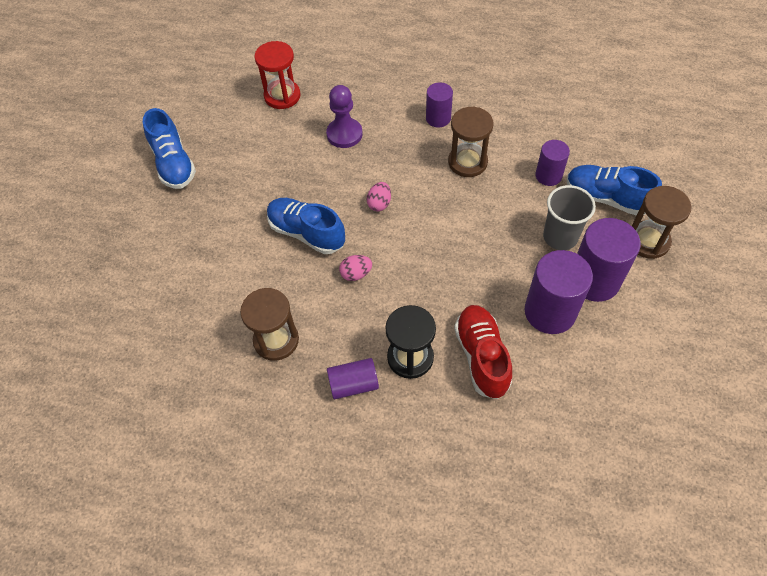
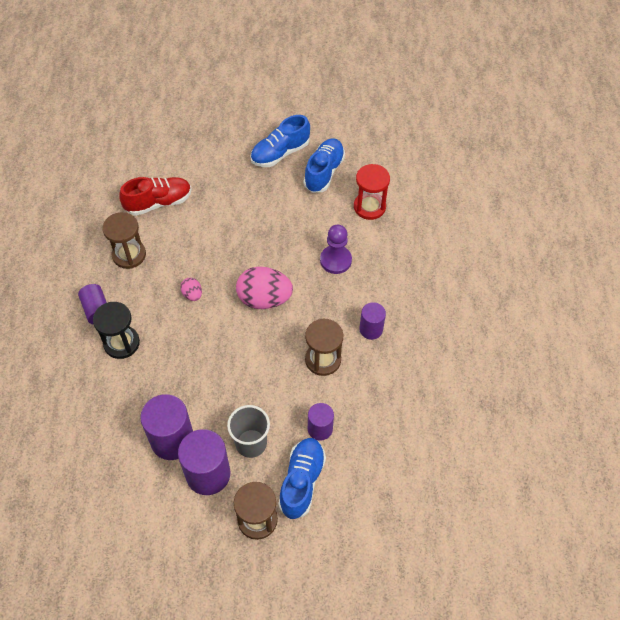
camera: 75 degrees right, 0 degrees up
(306, 233) = (226, 254): blue shoe -> blue shoe (324, 172)
(379, 204) = (264, 299): pink egg -> pink egg, size x2.09
(481, 357) = (126, 392): red shoe -> red shoe (158, 203)

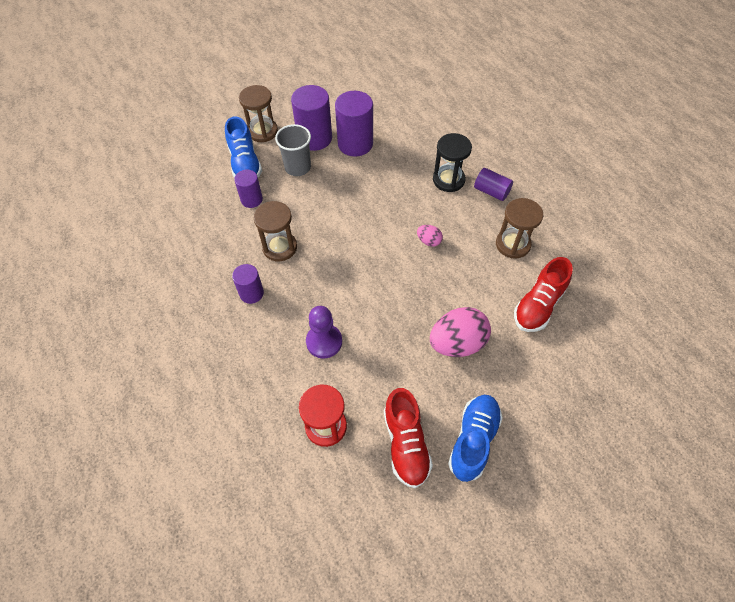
camera: 150 degrees right, 0 degrees up
(264, 299) = (365, 270): pink egg -> pink egg (457, 343)
(324, 172) = (406, 444): blue shoe -> red shoe

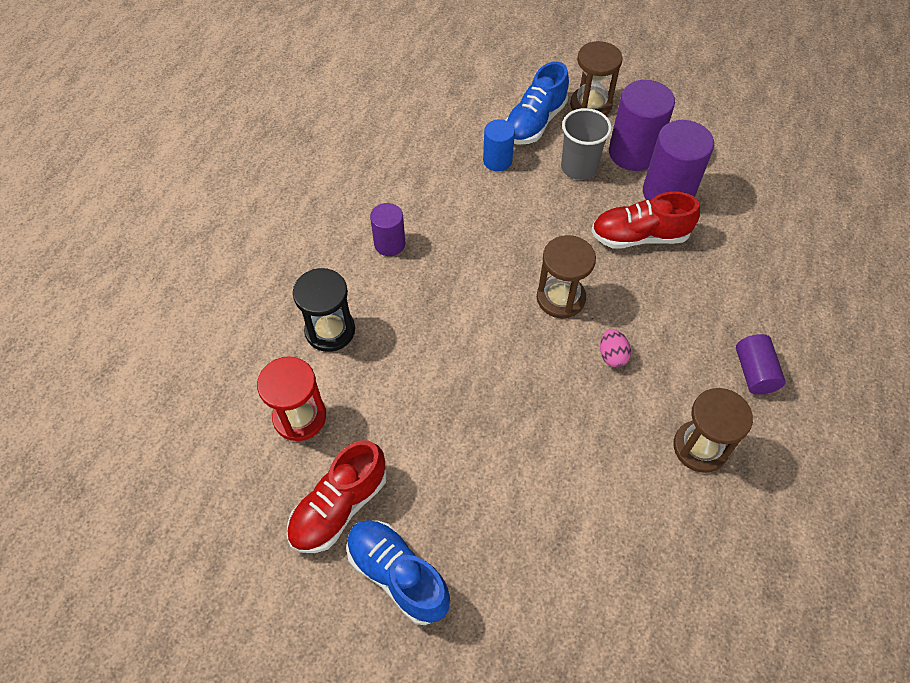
camera: 50 degrees right, 0 degrees up
(251, 199) = (497, 161): purple cylinder -> blue cylinder
(279, 247) = (465, 226): brown hourglass -> brown hourglass (560, 298)
(324, 342) = (392, 346): purple pawn -> none
(448, 180) = (720, 316): black hourglass -> black hourglass (330, 330)
(457, 343) = (504, 476): pink egg -> none
(473, 440) = (398, 575): blue shoe -> blue shoe turned 120 degrees counterclockwise
(538, 305) = (640, 534): red shoe -> red shoe (639, 236)

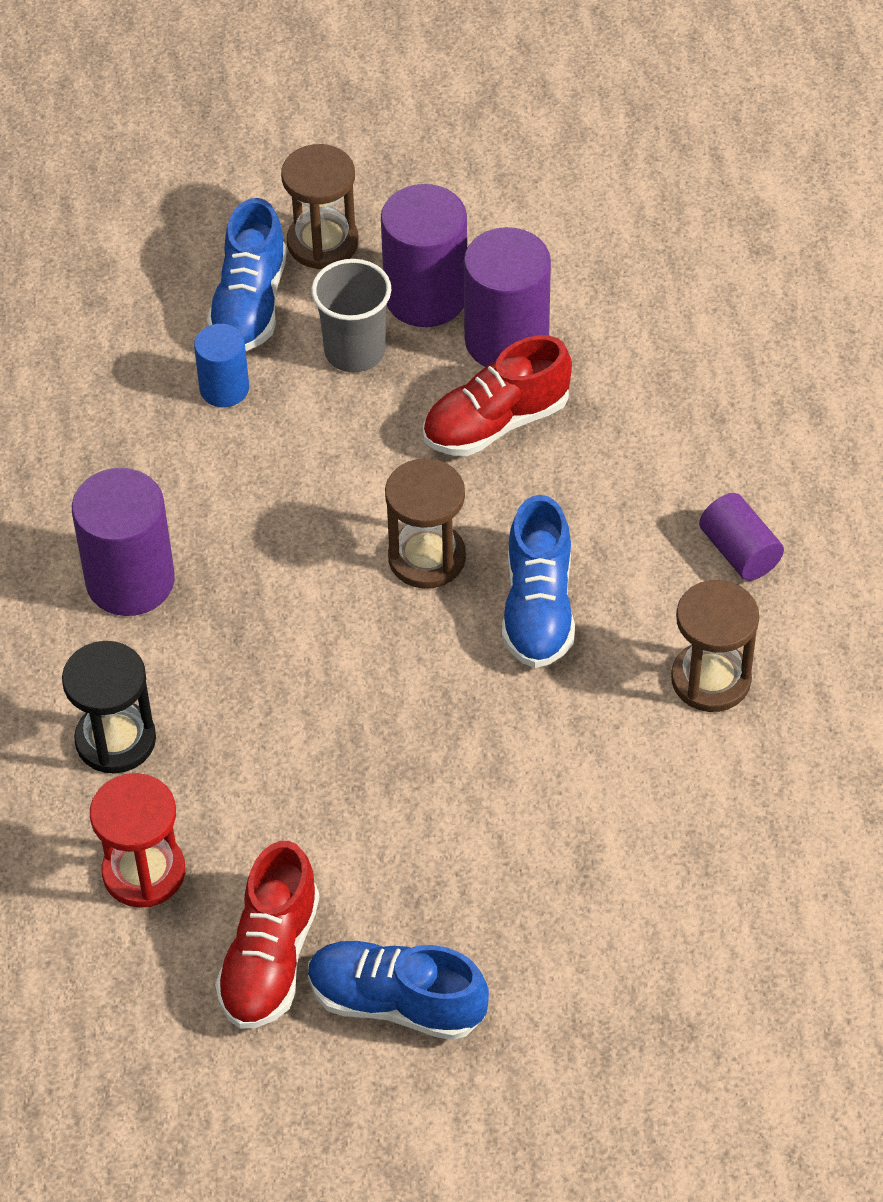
camera: 25 degrees left, 5 degrees down
(389, 244) = (130, 581): purple cylinder -> purple cylinder, size x1.72
(612, 355) = (538, 608): pink egg -> blue shoe

